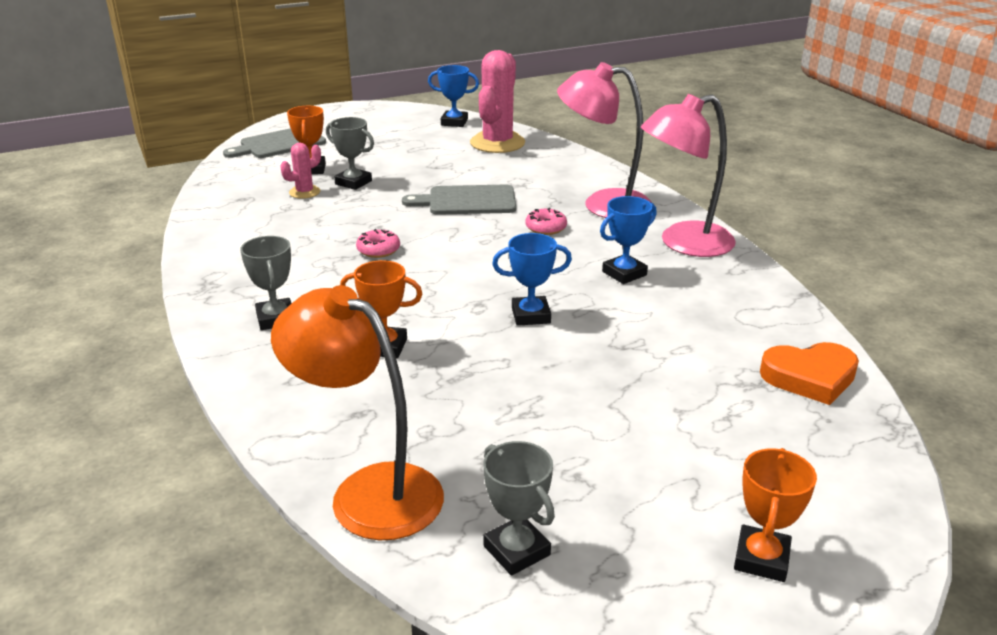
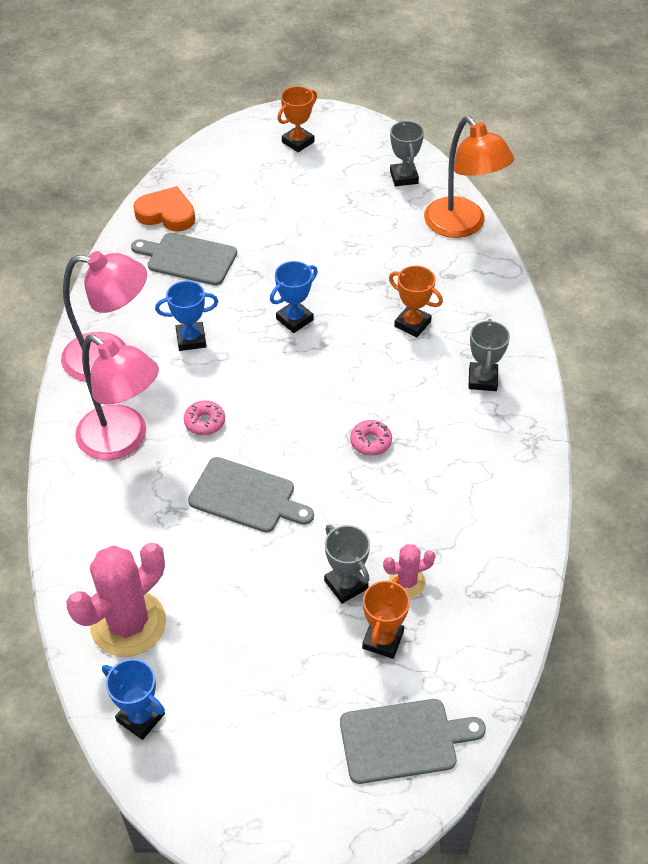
camera: 155 degrees left, 20 degrees up
(531, 315) = (294, 319): blue trophy -> blue trophy turned 60 degrees counterclockwise
(717, 337) = (188, 258): none -> grey cutting board

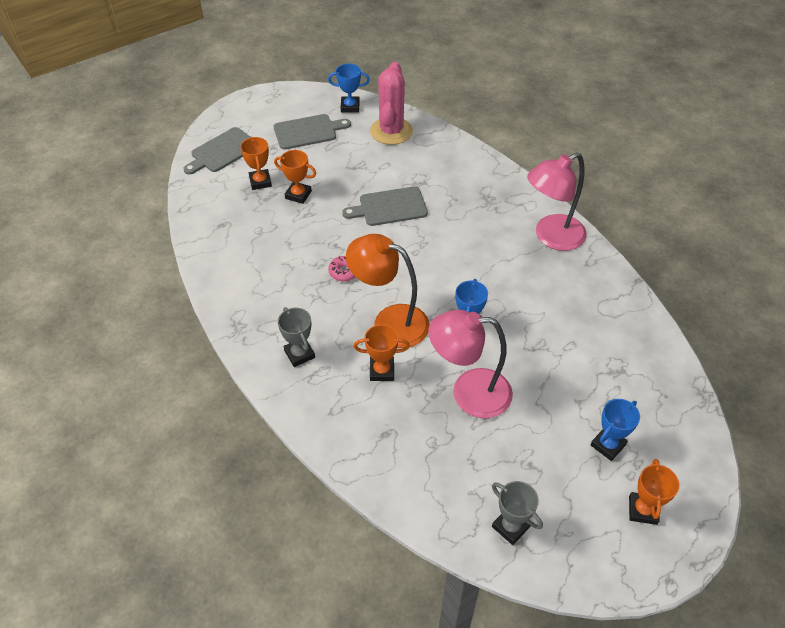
camera: 145 degrees right, 0 degrees up
(123, 441) = (487, 199): pink lamp -> pink lamp (469, 392)
(166, 214) = (651, 360): orange heart -> none
(188, 258) = (590, 331): grey cutting board -> grey cutting board (308, 131)
(191, 339) = (518, 275): blue trophy -> blue trophy (608, 445)
(204, 422) = (454, 231): pink donut -> none
(346, 584) = (298, 195): grey trophy -> orange trophy
(407, 582) = (266, 211): pink cactus -> none
(462, 226) = (414, 497): orange lamp -> orange lamp (390, 322)

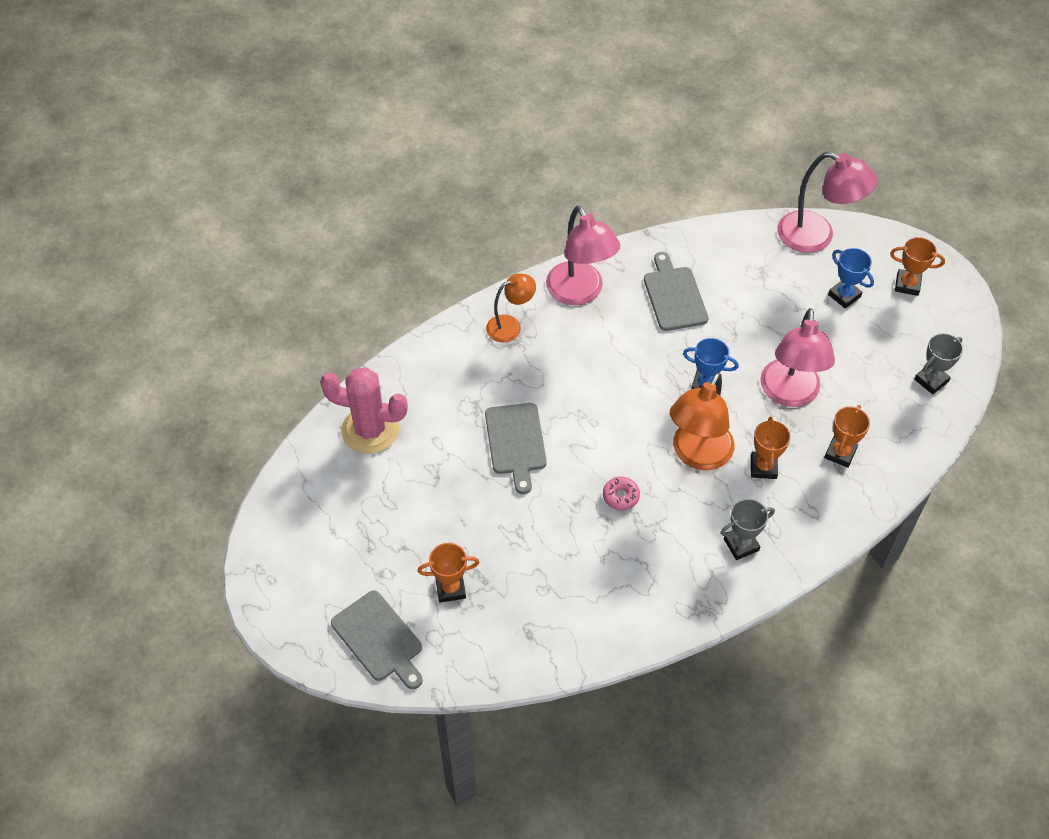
camera: 85 degrees left, 5 degrees up
(298, 195) = (482, 543): orange trophy -> orange trophy (840, 453)
(308, 131) = (353, 529): grey cutting board -> grey cutting board (674, 296)
(350, 107) = (308, 475): blue trophy -> none
(504, 196) = (510, 326): none -> orange lamp
(683, 421) = (816, 237): none -> pink lamp

